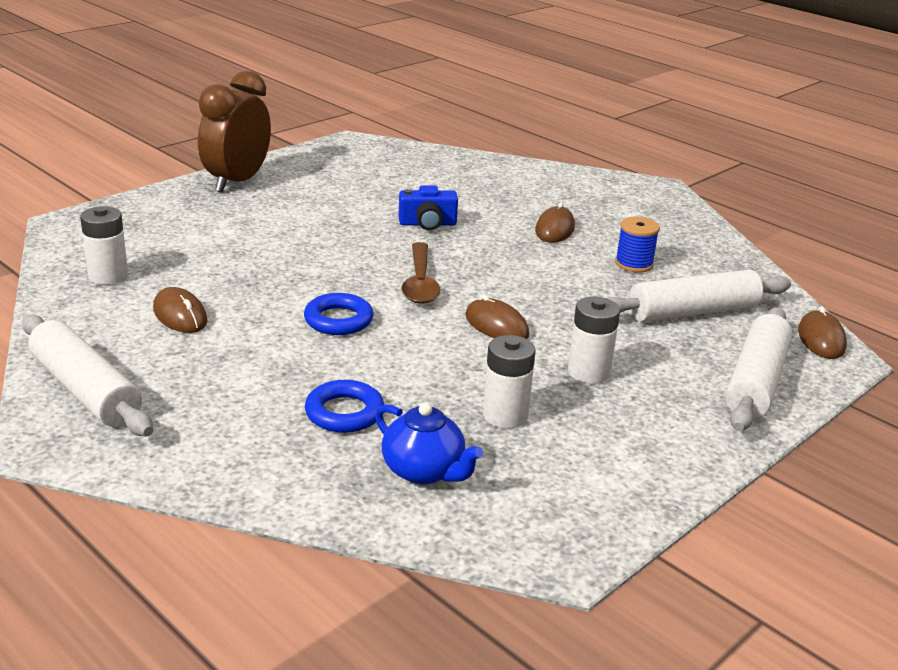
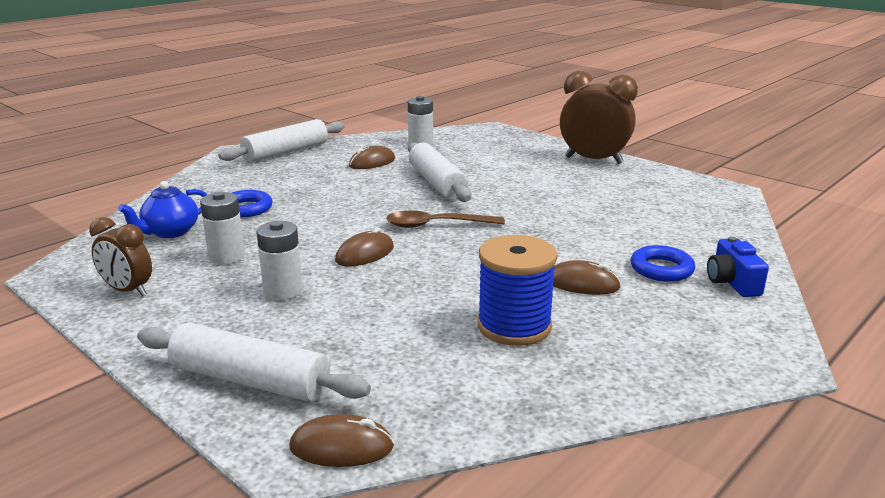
camera: 90 degrees right, 5 degrees down
(338, 320) = (369, 201): blue ring -> blue ring (661, 269)
(427, 224) = (556, 225): blue camera -> blue camera (732, 282)
(604, 480) = (128, 291): none -> brown clock
(634, 264) = (514, 326): blue spool -> blue spool, size x1.64
(693, 312) = (403, 355): white rolling pin -> white rolling pin (437, 183)

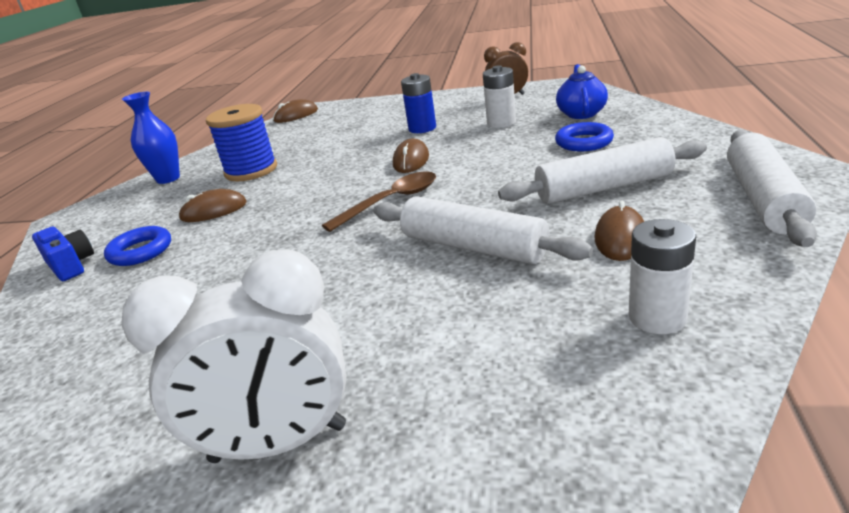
camera: 150 degrees right, 5 degrees up
(250, 380) = (366, 109): white rolling pin -> white rolling pin (603, 188)
(283, 291) = (422, 128): white battery -> blue battery
(593, 160) = (279, 443): brown clock -> white clock
(629, 373) = (168, 179): none -> blue vase

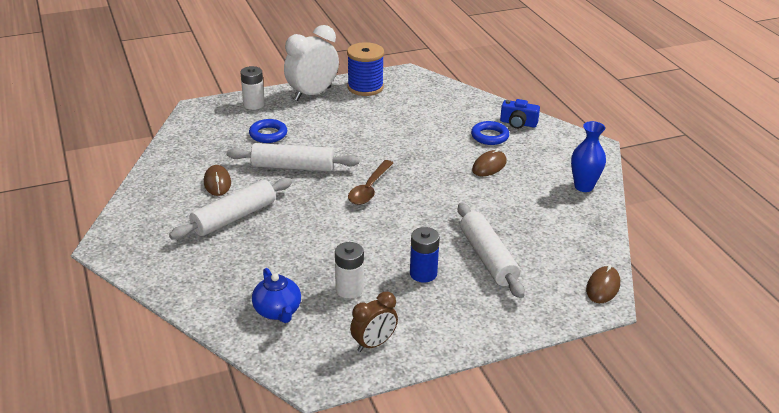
camera: 145 degrees right, 5 degrees up
(251, 170) = (521, 203): blue spool -> blue spool (365, 87)
(411, 160) = (392, 229): brown mouse -> none
(584, 142) = (261, 265): blue ring -> blue ring (268, 134)
(657, 317) = (196, 149): white battery -> white battery (254, 104)
(763, 199) = (140, 219): white rolling pin -> white rolling pin (488, 258)

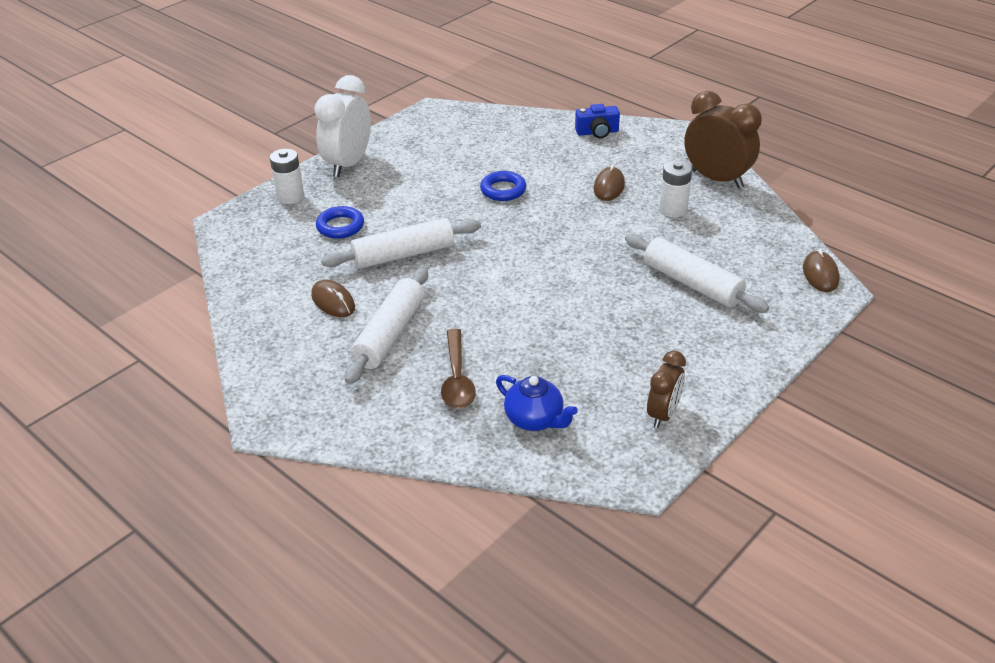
camera: 25 degrees left, 5 degrees up
(349, 289) = (587, 367): white battery -> white battery (673, 209)
(365, 87) = (401, 139): blue spool -> none
(369, 189) = (509, 251): brown spoon -> brown spoon (457, 378)
(423, 274) = (645, 323): blue battery -> none
(489, 136) = (581, 155): blue ring -> blue ring (503, 190)
(583, 186) = (716, 179): blue vase -> brown clock

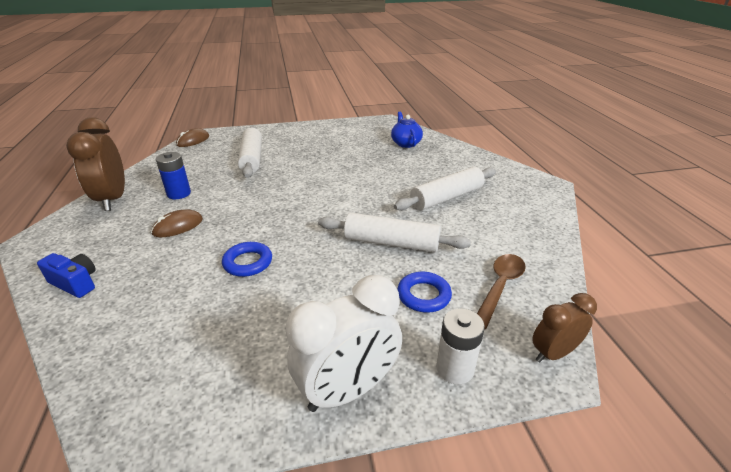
camera: 145 degrees left, 5 degrees down
(333, 301) = (473, 231): brown mouse -> none
(457, 378) = (426, 167): brown spoon -> brown spoon (500, 287)
(663, 414) = (350, 129): brown clock -> brown clock (553, 353)
(673, 209) = (179, 193): white battery -> blue battery

